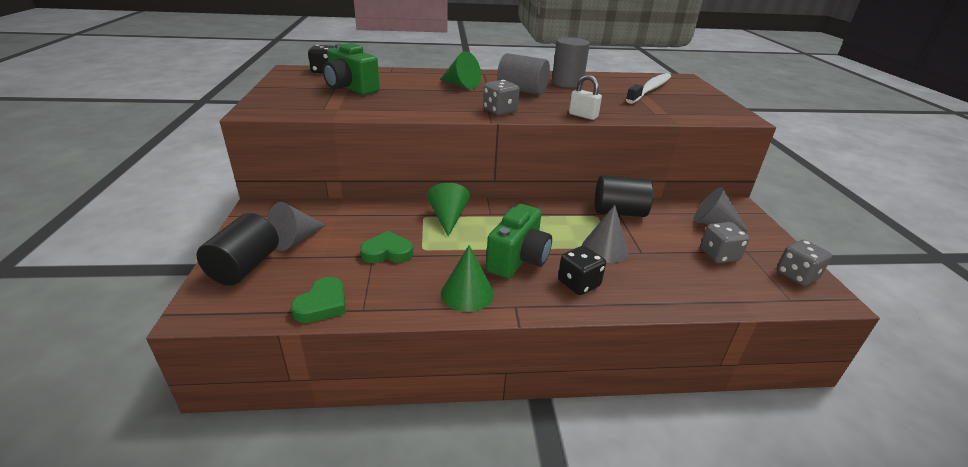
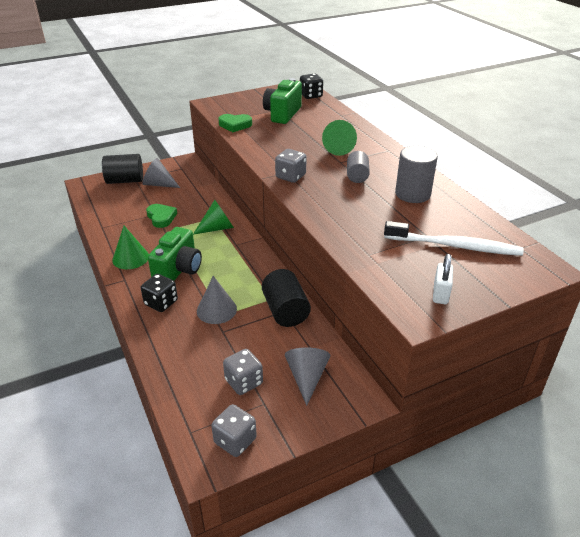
camera: 70 degrees right, 5 degrees up
(322, 304) = (102, 214): green heart -> green heart (235, 125)
(518, 259) = (178, 270): green camera -> green camera turned 75 degrees counterclockwise
(522, 91) = (357, 176): grey cylinder -> grey cylinder, size x0.64
(583, 116) = (317, 215): white padlock -> white padlock (440, 294)

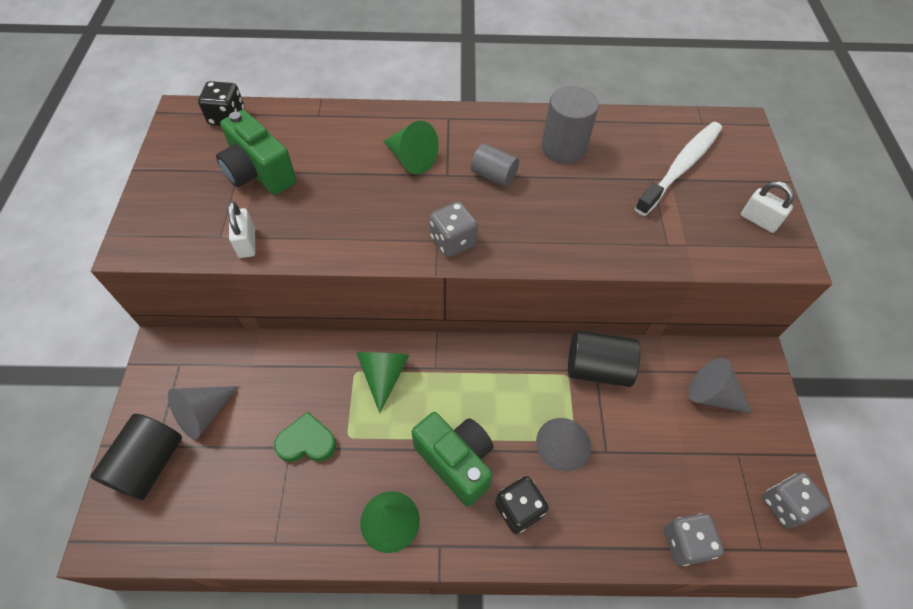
camera: 65 degrees left, 20 degrees up
(235, 125) = (247, 243): green heart -> white padlock
(244, 382) = (700, 461): grey dice -> grey dice (685, 543)

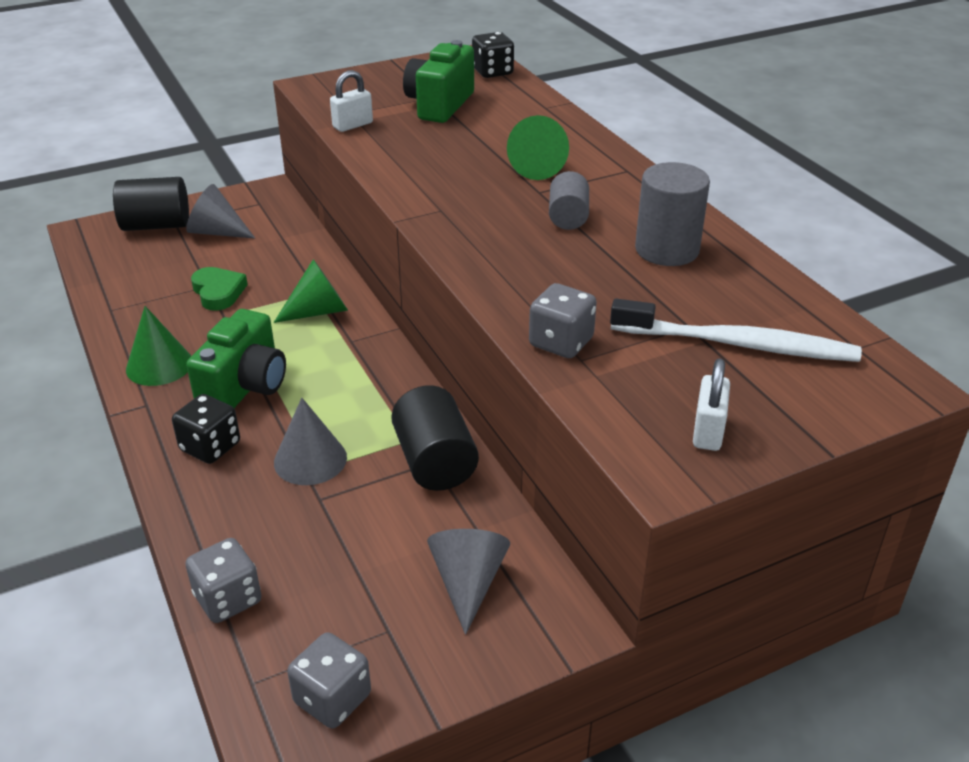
camera: 65 degrees right, 20 degrees down
(453, 241) = (448, 218): grey dice -> grey dice (561, 342)

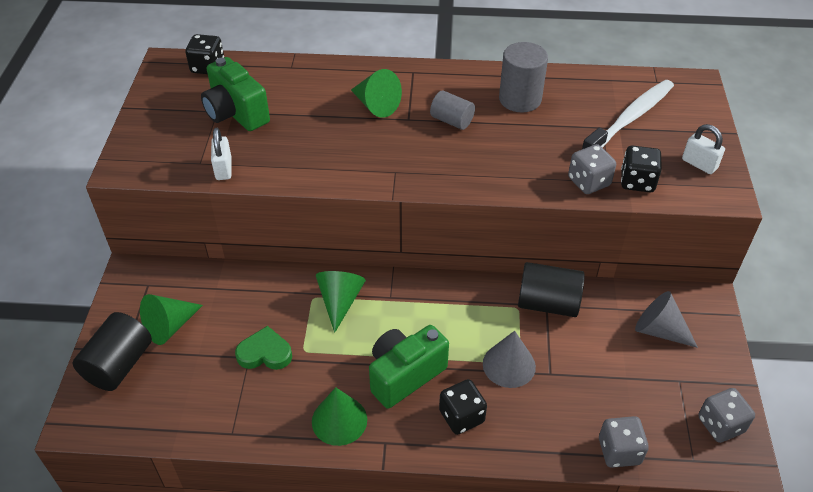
camera: 60 degrees left, 10 degrees up
(217, 232) = (170, 326): grey cone -> green cone
(245, 387) = (404, 375): green camera -> green camera turned 90 degrees counterclockwise
(604, 382) = (637, 181): none -> black dice

